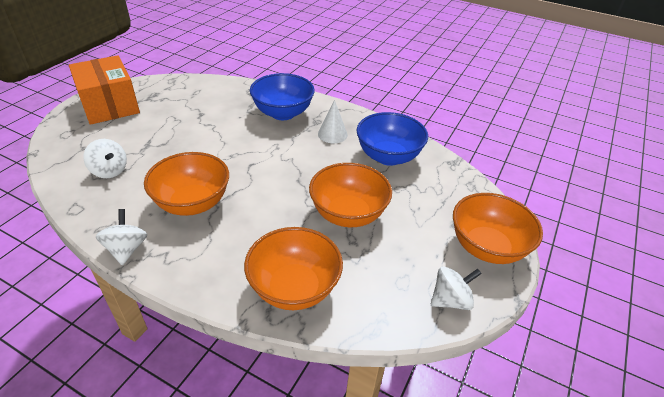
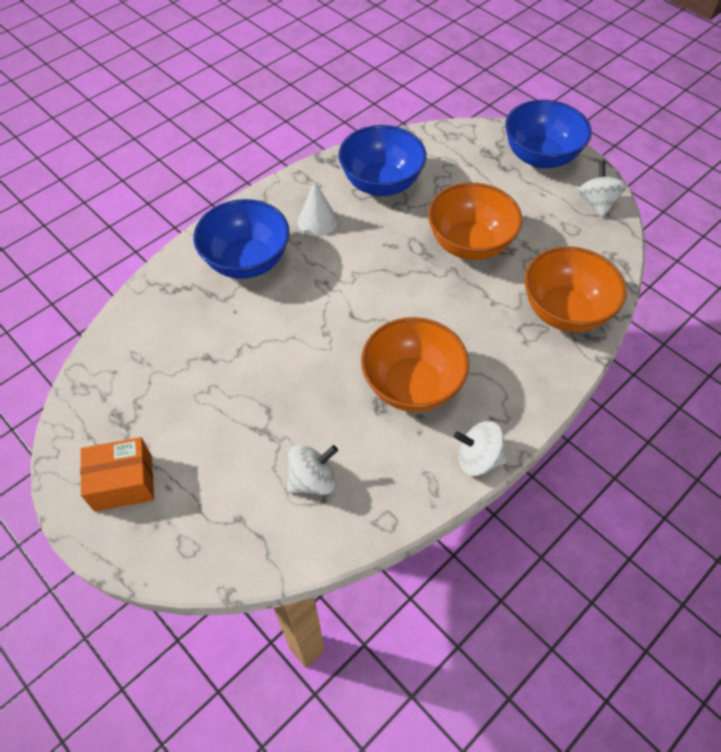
camera: 70 degrees left, 15 degrees up
(110, 105) = (123, 482): orange box -> orange box, size x0.61
(487, 247) = (540, 156): orange bowl -> blue bowl

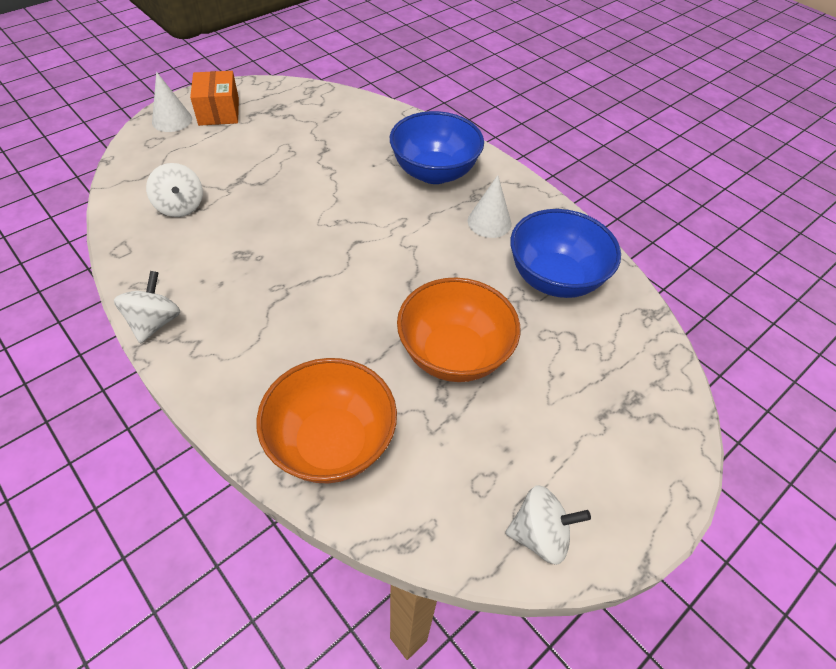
camera: 90 degrees right, 5 degrees down
(140, 536) = (172, 120): none -> white cone
(412, 385) = (258, 280): orange bowl -> none
(540, 156) = (636, 469): blue bowl -> none

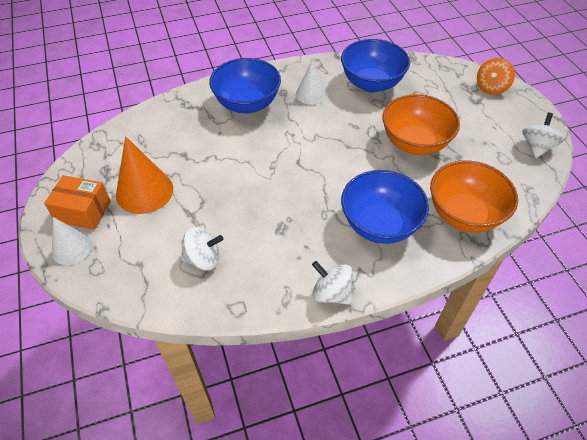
camera: 65 degrees left, 0 degrees up
(259, 139) = (144, 191): none -> orange cone
(278, 346) = (379, 225): none -> blue bowl
(656, 438) = (491, 88): none -> orange spinning top

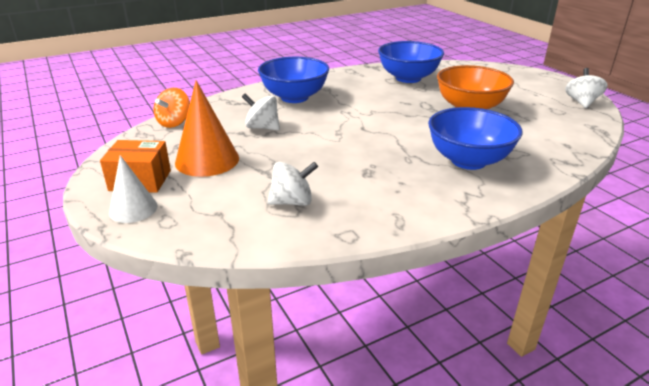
camera: 10 degrees left, 20 degrees down
(311, 94) = (354, 88): white cone -> none
(331, 293) = (447, 213): white spinning top -> white spinning top (262, 127)
(464, 214) = (546, 147): orange bowl -> none
(491, 88) = (517, 73): orange spinning top -> orange spinning top (174, 122)

